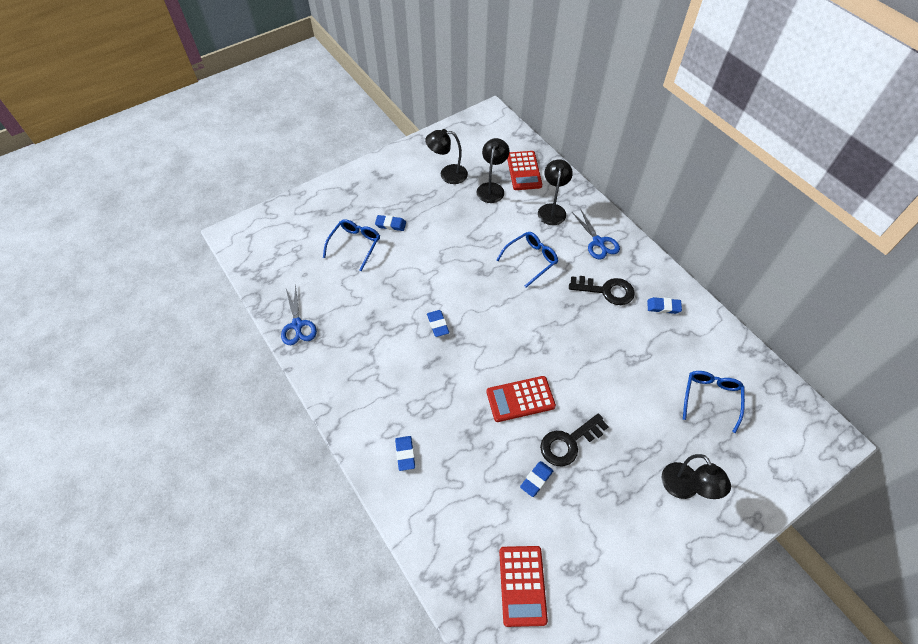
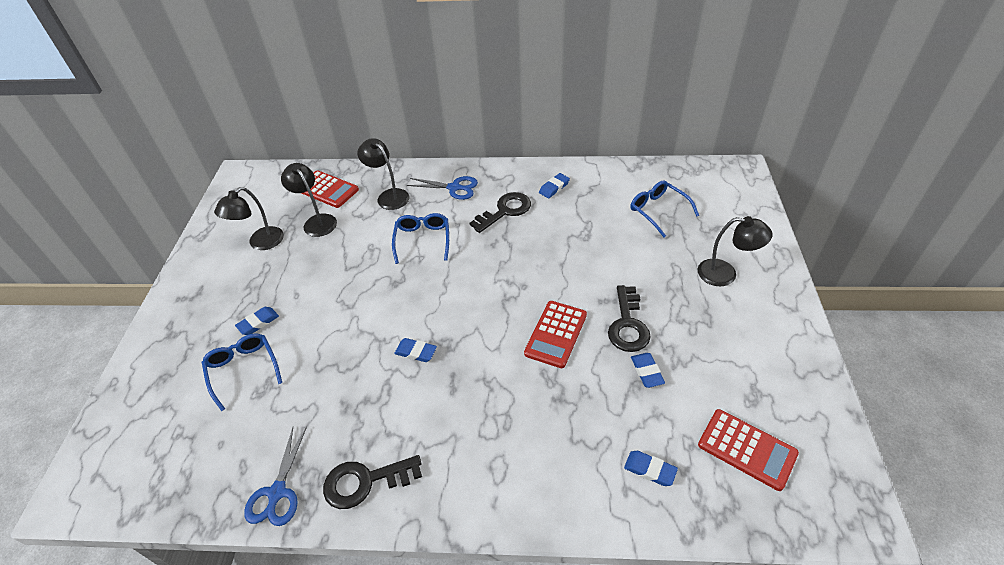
camera: 50 degrees left, 10 degrees down
(297, 325) = (277, 492): blue scissors -> blue scissors turned 75 degrees clockwise
(333, 364) = (365, 482): none -> black key
(405, 454) = (535, 472): blue eraser -> blue eraser (650, 470)

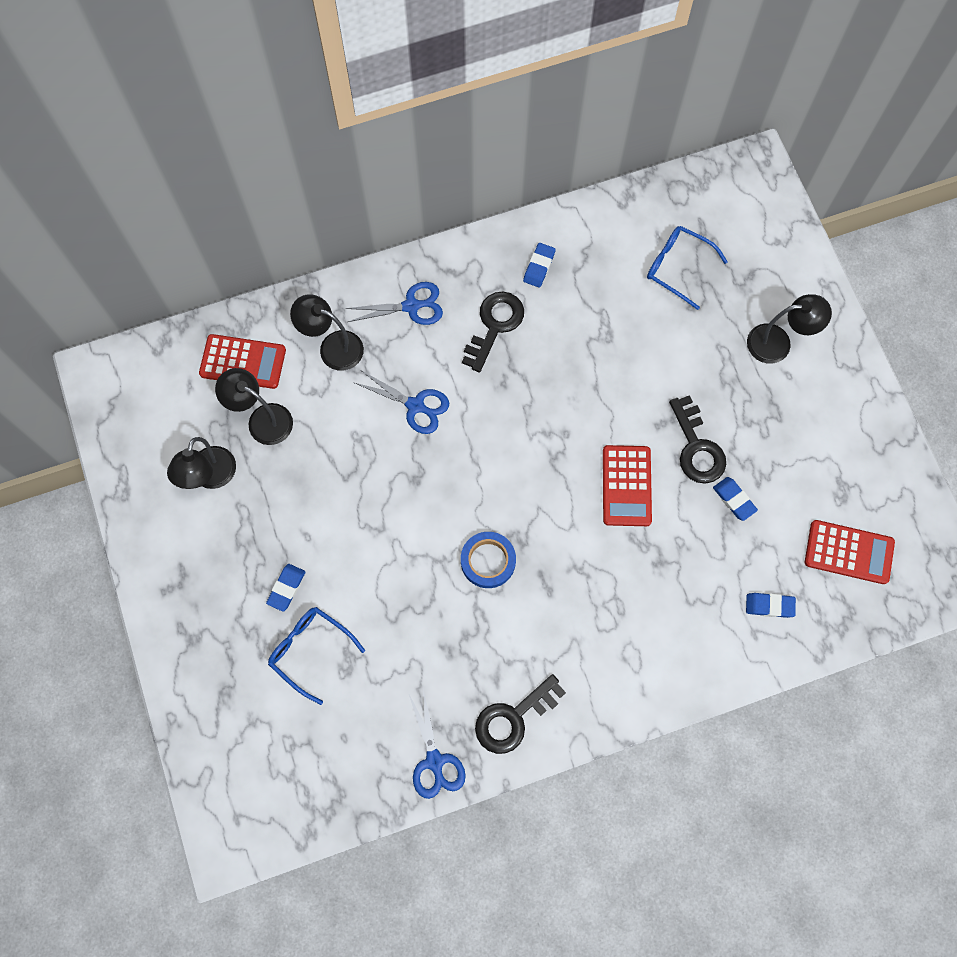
camera: 25 degrees left, 25 degrees up
(416, 352) = (488, 561): blue eraser -> blue tape
(422, 240) = (415, 406): blue glasses -> blue scissors

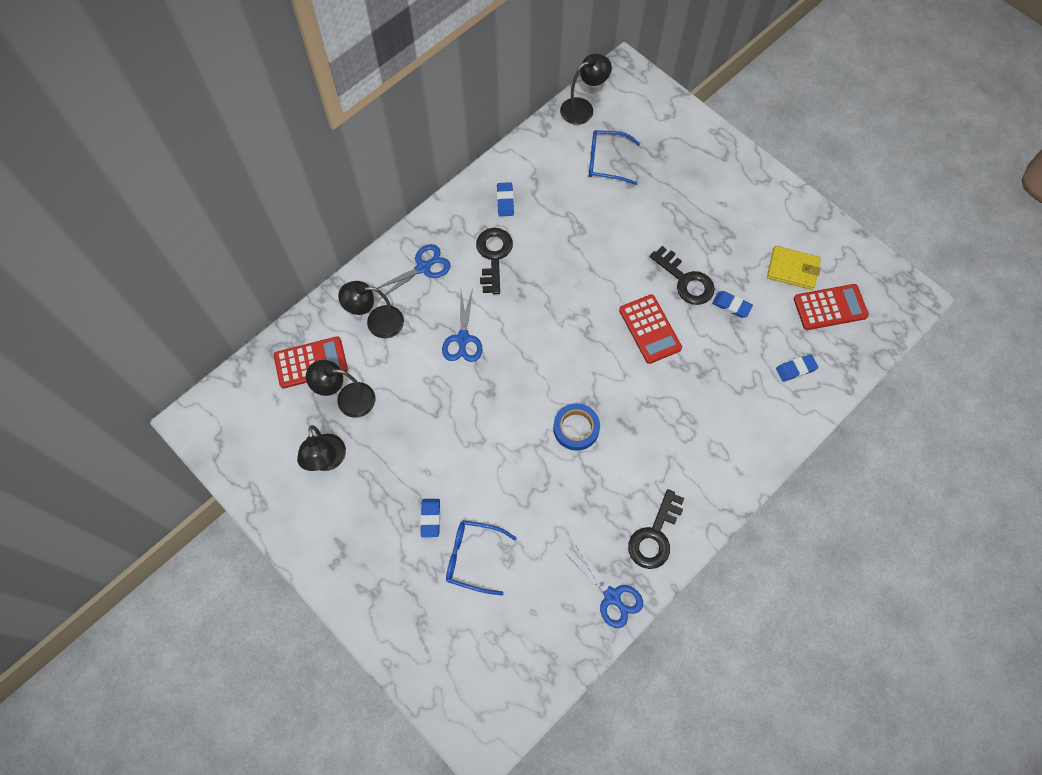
camera: 25 degrees left, 5 degrees down
(415, 406) = (463, 338): blue scissors -> blue scissors turned 90 degrees clockwise
(778, 343) = (704, 184): black lamp -> black lamp (583, 108)
(828, 488) = (792, 269): none -> yellow wallet

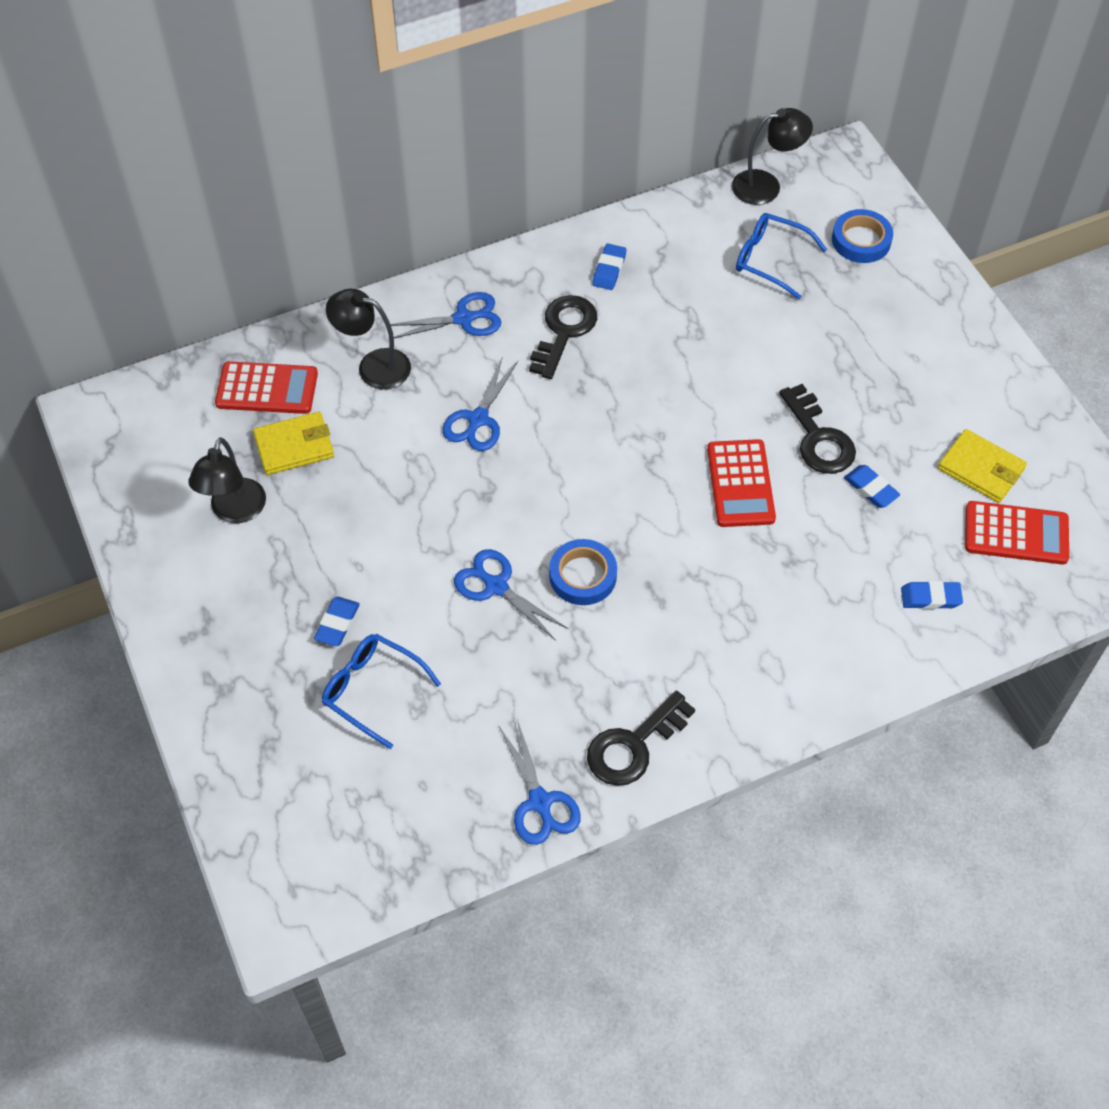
camera: 20 degrees right, 10 degrees down
(347, 399) = (294, 446): black lamp -> yellow wallet
(523, 455) = (496, 586): none -> blue scissors
(658, 130) = (861, 240): none -> blue tape

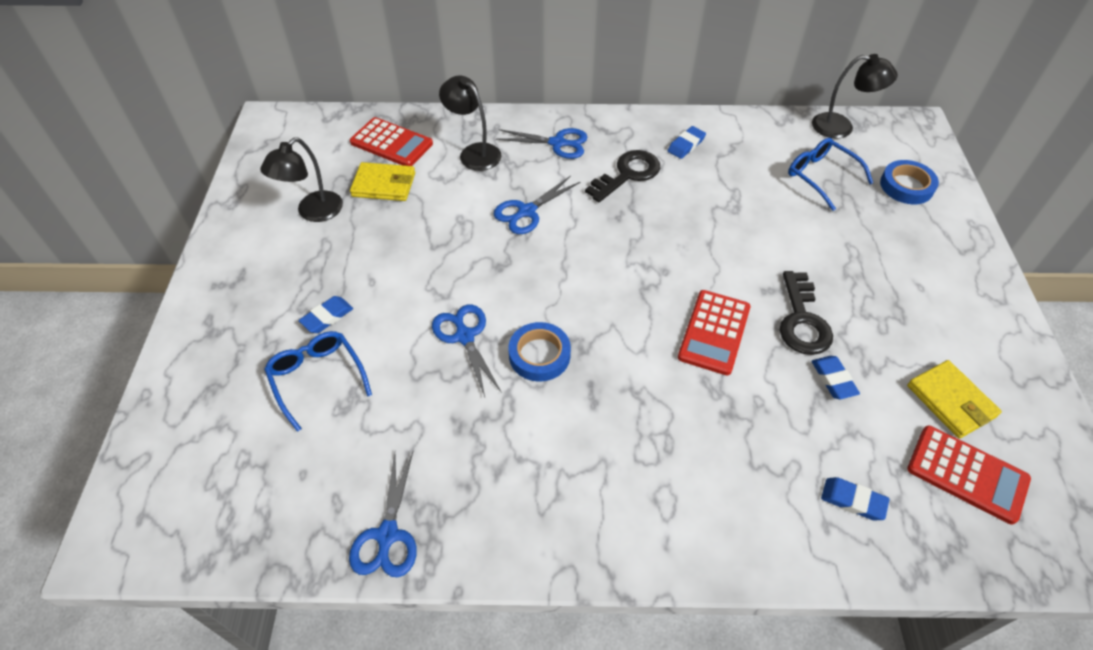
camera: 25 degrees right, 5 degrees down
(634, 745) = (499, 520): black key -> none

